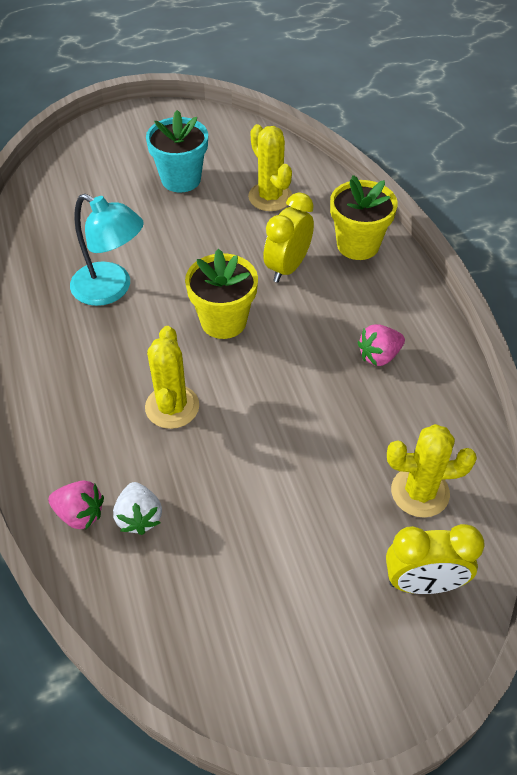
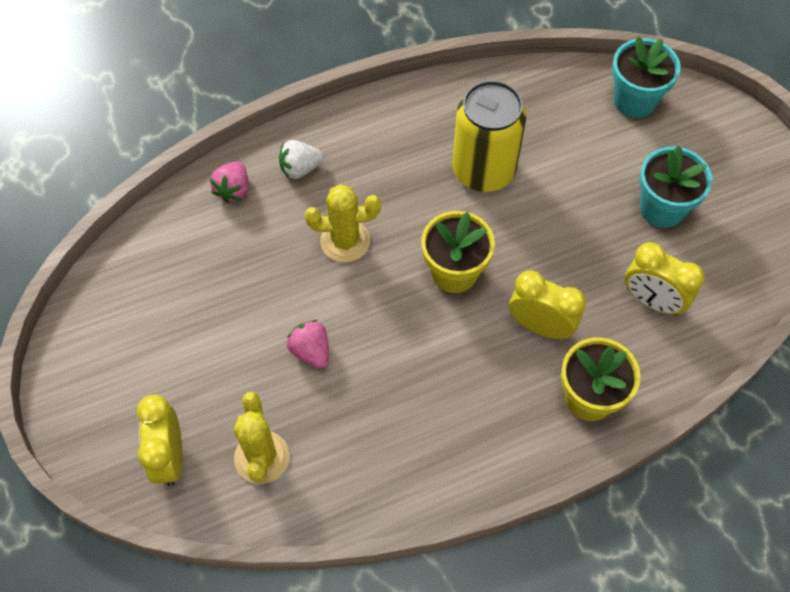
camera: 85 degrees right, 10 degrees up
(62, 180) = (634, 100): none -> turquoise flower pot
(111, 289) = (483, 170): turquoise lamp -> yellow can
(139, 517) = (231, 232): white strawberry -> white strawberry (300, 168)
(270, 197) = (652, 301): yellow cactus -> yellow clock
(379, 356) = (425, 421): pink strawberry -> pink strawberry (311, 351)

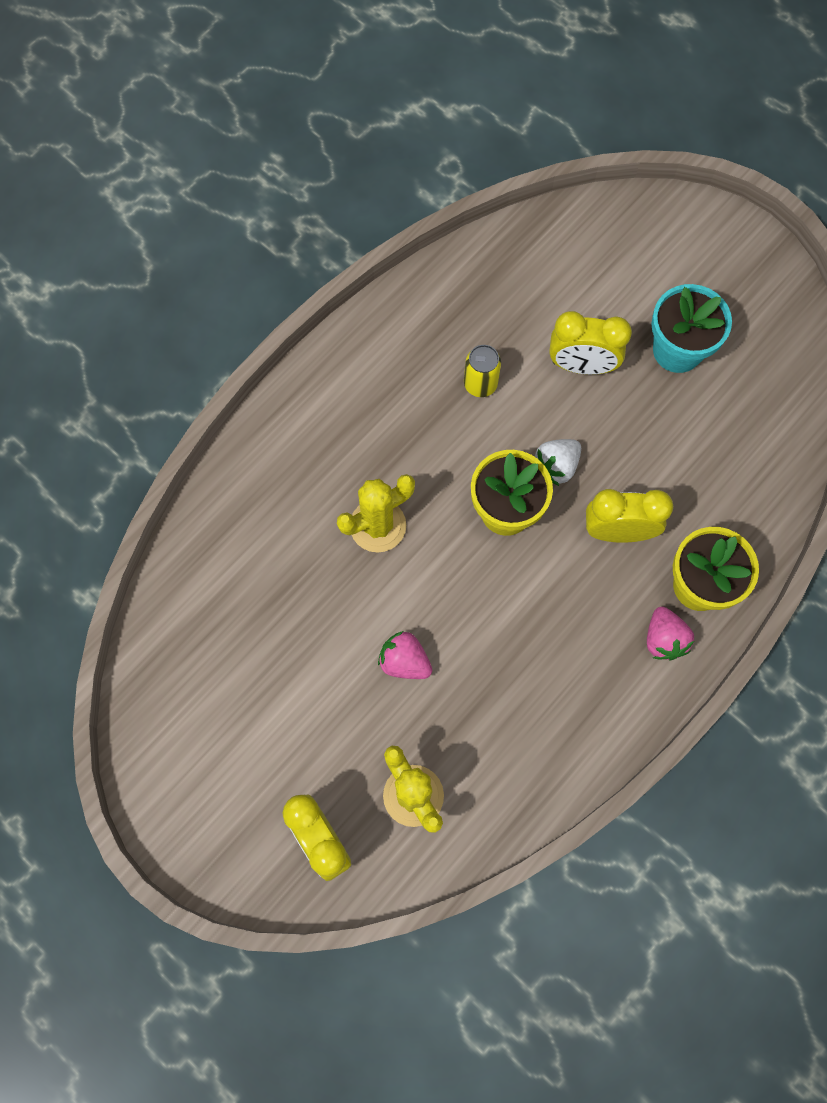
camera: 25 degrees left, 10 degrees up
(233, 190) = (229, 519): pink strawberry -> pink strawberry (663, 639)
(300, 168) = (288, 464): white strawberry -> white strawberry (556, 466)
(483, 170) = (480, 384): yellow can -> yellow can, size x0.47
(634, 100) = (595, 238): turquoise flower pot -> none
(652, 301) = (712, 456): yellow clock -> yellow clock (581, 365)

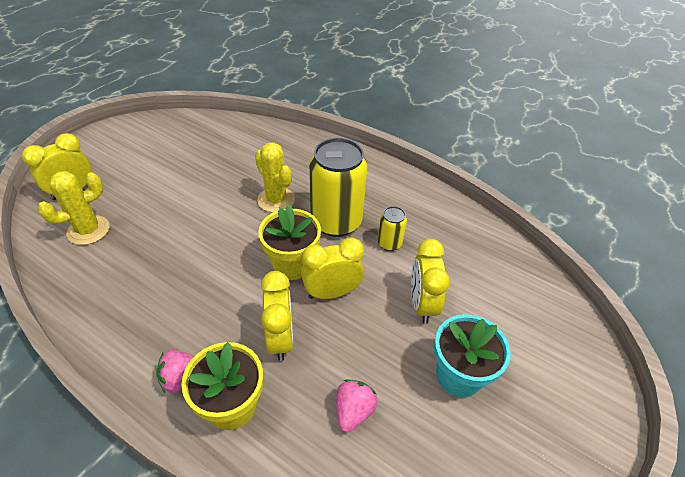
camera: 80 degrees right, 25 degrees down
(404, 661) = (181, 219): pink strawberry -> pink strawberry (353, 411)
(432, 446) = (336, 221): none -> yellow can
(556, 466) = (332, 292): white strawberry -> yellow clock

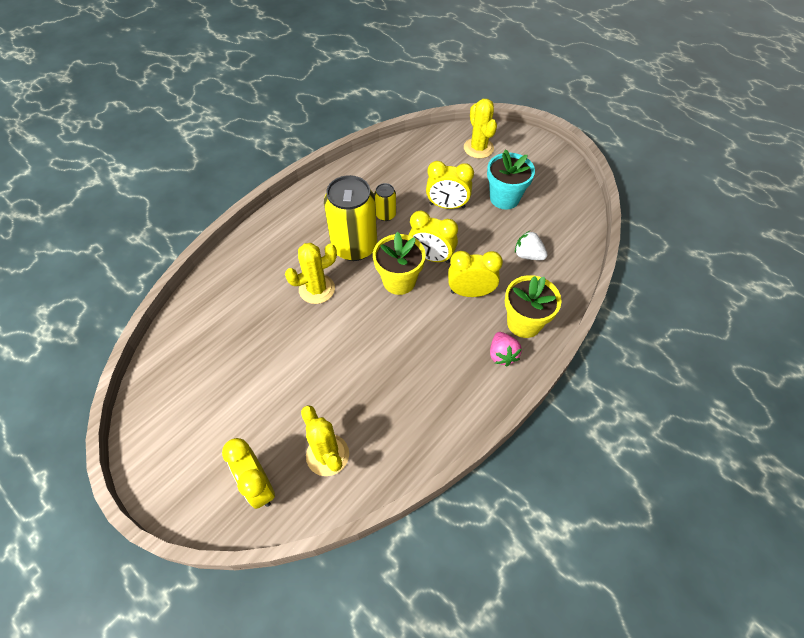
camera: 80 degrees left, 10 degrees up
(332, 292) = (431, 257): yellow clock -> yellow clock turned 60 degrees counterclockwise
(353, 411) = (528, 255): pink strawberry -> white strawberry
(550, 337) = (478, 148): none -> yellow cactus

